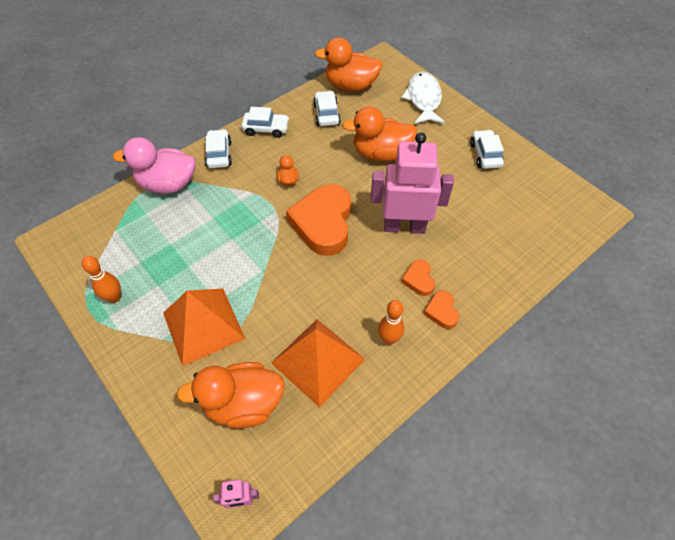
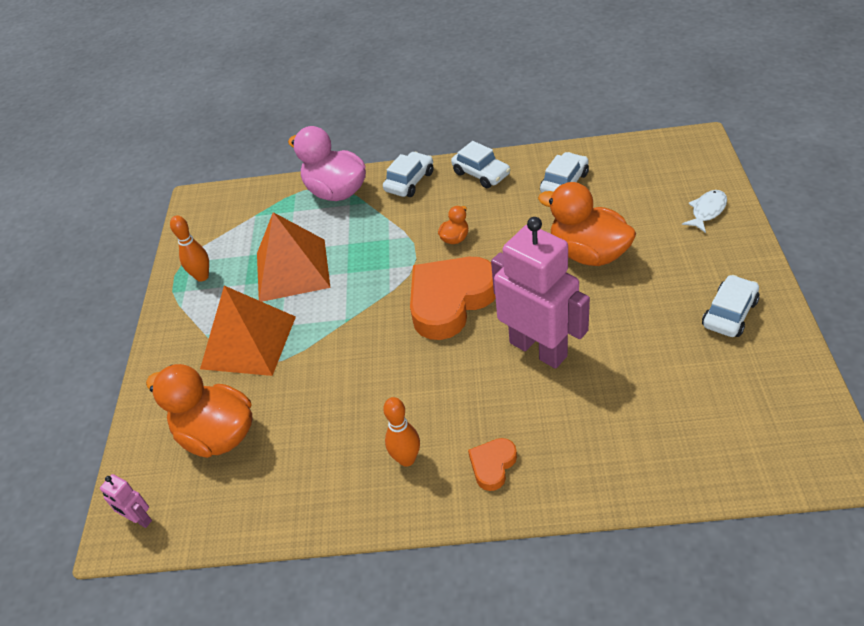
camera: 45 degrees right, 10 degrees down
(318, 361) = (316, 437): orange pyramid -> orange pyramid (292, 270)
(351, 85) = (624, 161): orange duck -> none
(418, 280) = (499, 416): orange heart -> none
(423, 99) = (707, 211): white fish -> white fish, size x0.56

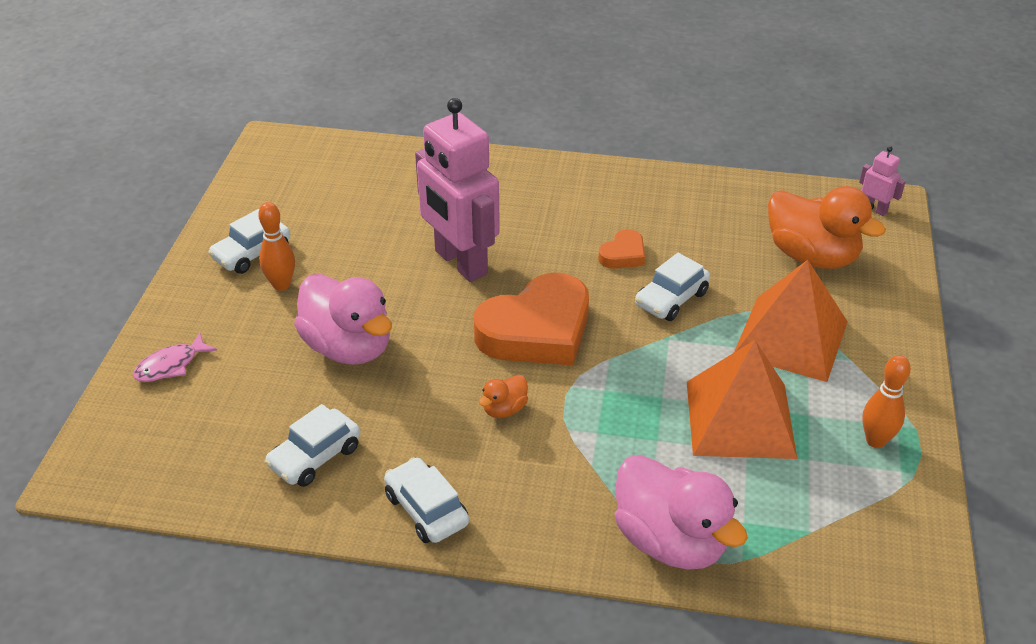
camera: 175 degrees left, 5 degrees down
(406, 459) = (619, 205): orange bowling pin -> orange bowling pin (281, 285)
(409, 181) = (544, 527): white car -> white car (671, 299)
(492, 465) = (543, 187): orange heart -> orange heart (623, 255)
(588, 253) = (348, 347): orange duck -> pink duck
(707, 211) = (170, 365): white fish -> pink fish

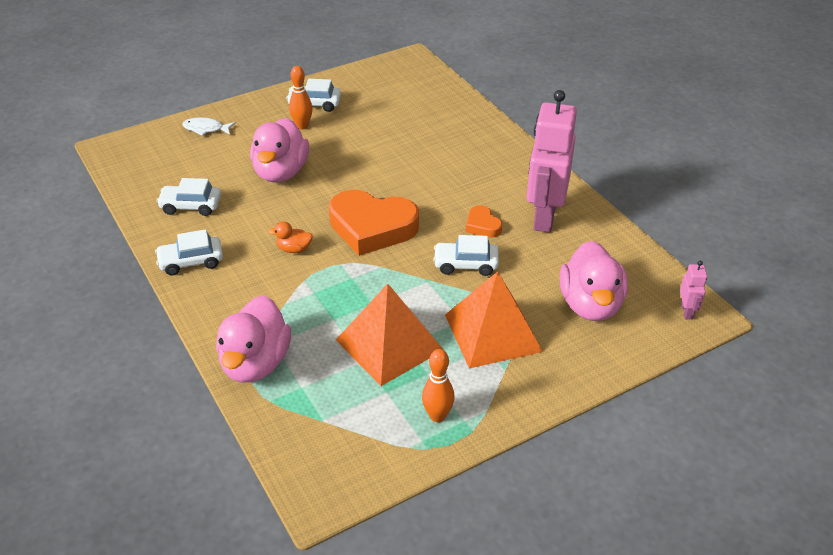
camera: 50 degrees right, 0 degrees up
(170, 365) = (206, 129): pink fish -> white fish
(426, 509) = (191, 262): white car -> white car turned 120 degrees counterclockwise
(460, 263) = (395, 171): pink robot -> pink robot (544, 217)
(623, 255) = (482, 225): orange heart -> orange heart turned 60 degrees clockwise
(812, 256) = (590, 305): orange duck -> pink duck

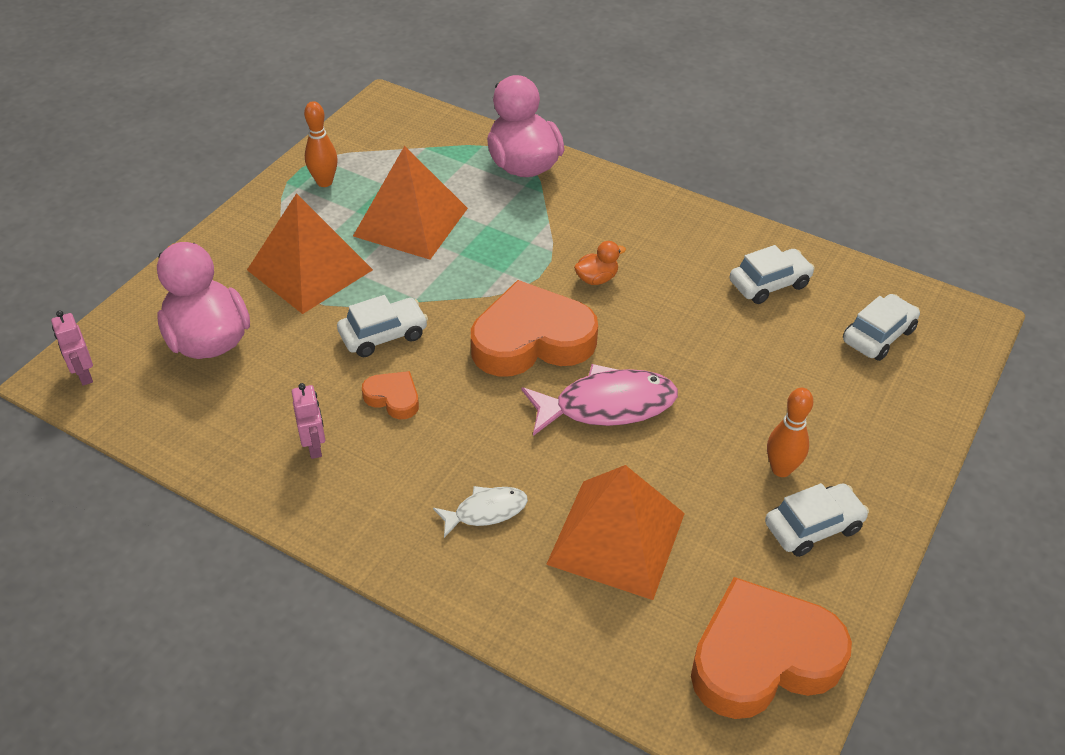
camera: 150 degrees right, 5 degrees up
(191, 262) = (688, 225): white car -> white car (878, 335)
(206, 129) = (902, 403): white fish -> white fish (486, 511)
(281, 172) = (721, 373): pink duck -> none
(360, 180) = (607, 405): none -> pink fish
(386, 78) = (762, 657): none -> orange heart
(410, 129) = (616, 538): none -> orange pyramid
(544, 217) = (314, 446): pink robot -> pink robot, size x0.42

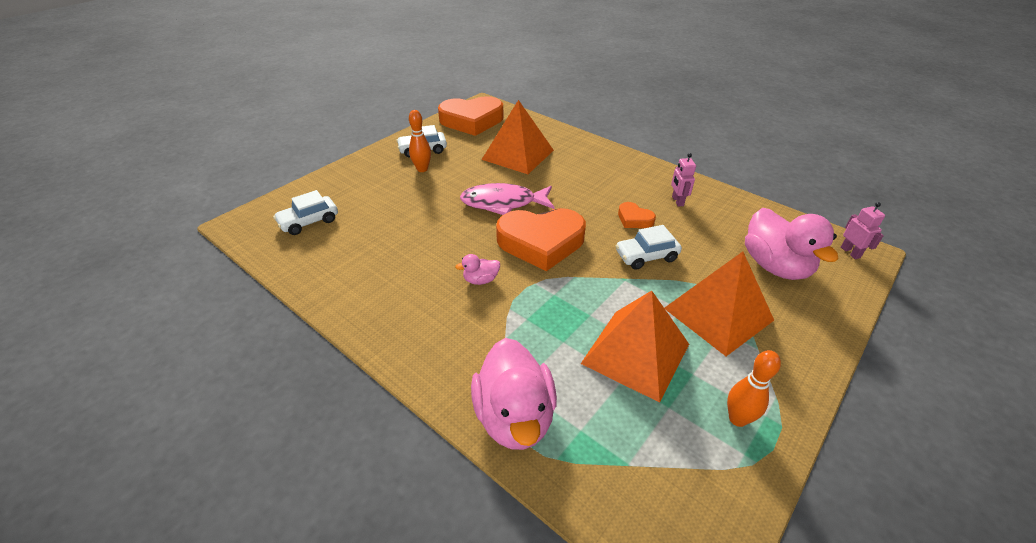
camera: 170 degrees left, 5 degrees down
(486, 511) = (580, 168): white fish -> none
(596, 279) = (480, 280): orange duck -> pink duck
(769, 284) = (352, 262): white car -> none

